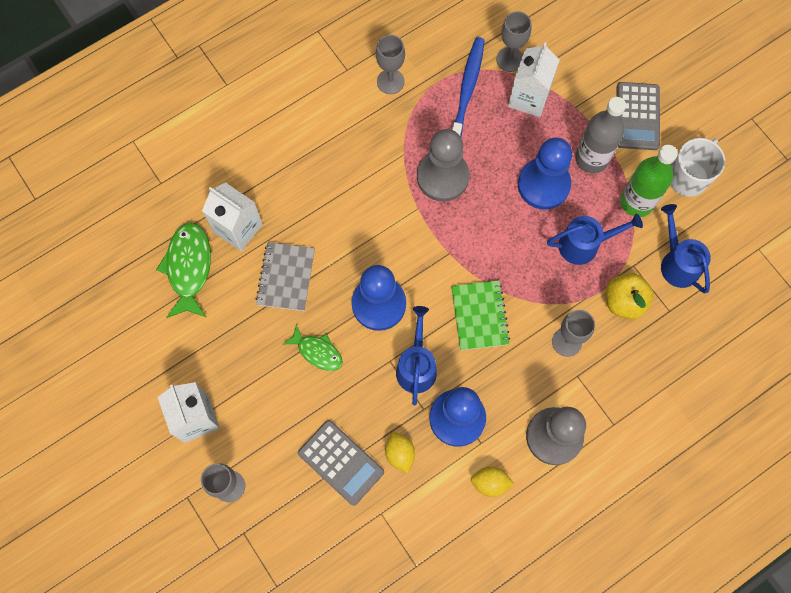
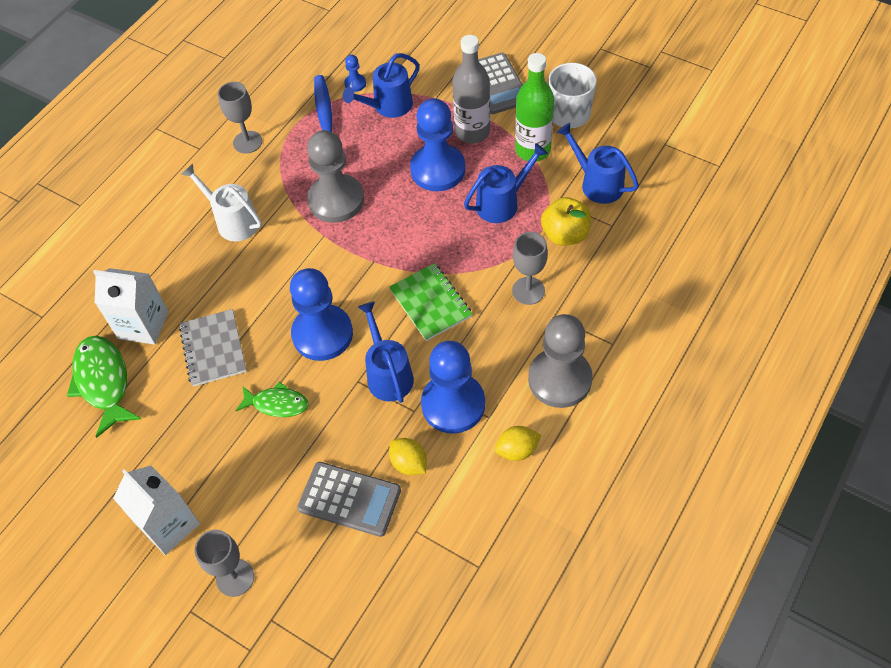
camera: 20 degrees left, 15 degrees down
(347, 159) = (233, 221): none -> white watering can
(510, 59) = (355, 83): grey goblet -> blue pawn
(529, 98) = (388, 106): white carton -> blue watering can

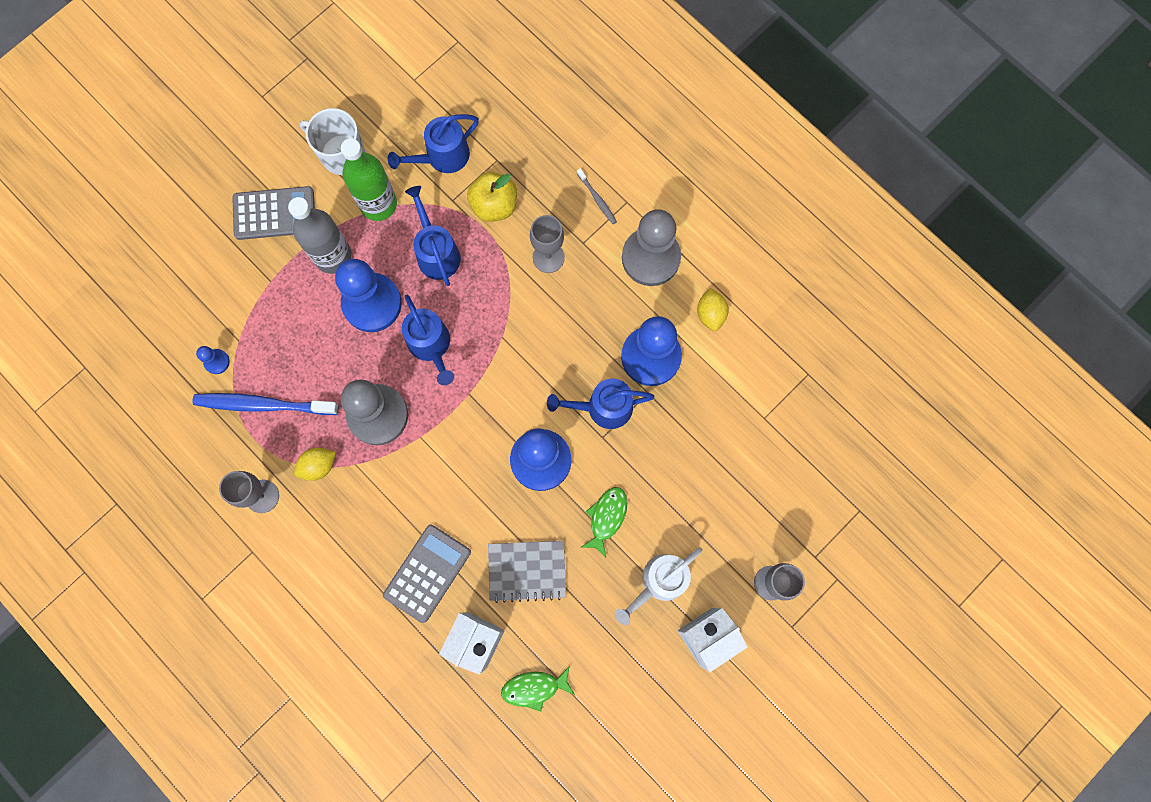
camera: 80 degrees left, 20 degrees up
(103, 382) = (534, 688): green fish -> green fish, size x0.62
(233, 221) = (370, 528): white watering can -> white watering can (659, 582)
(349, 499) = (721, 469): grey calculator -> grey calculator (427, 573)
(388, 106) = (265, 333): blue watering can -> blue watering can (431, 346)
(409, 463) = (699, 409): yellow lemon -> yellow lemon (318, 466)
(430, 303) = (535, 350): green notebook -> none
(605, 317) = (597, 199): none -> grey toothbrush

